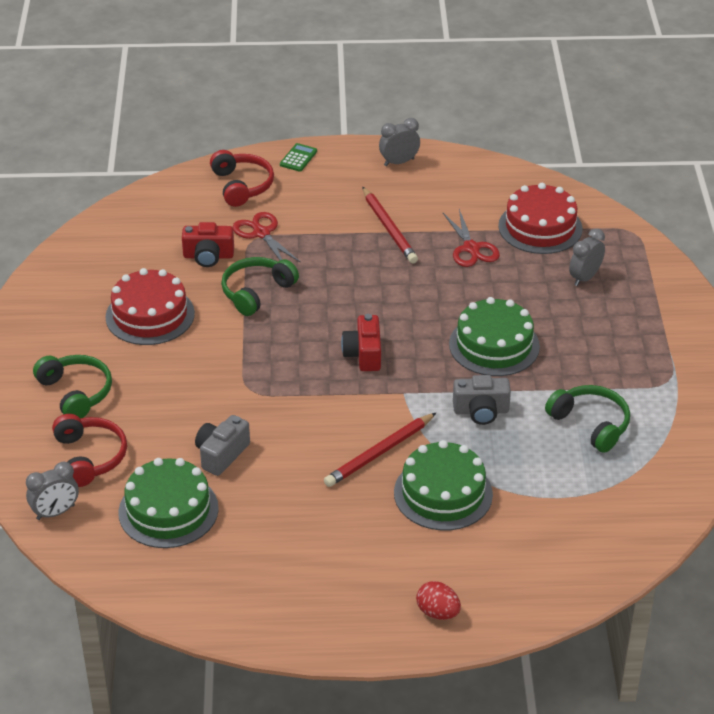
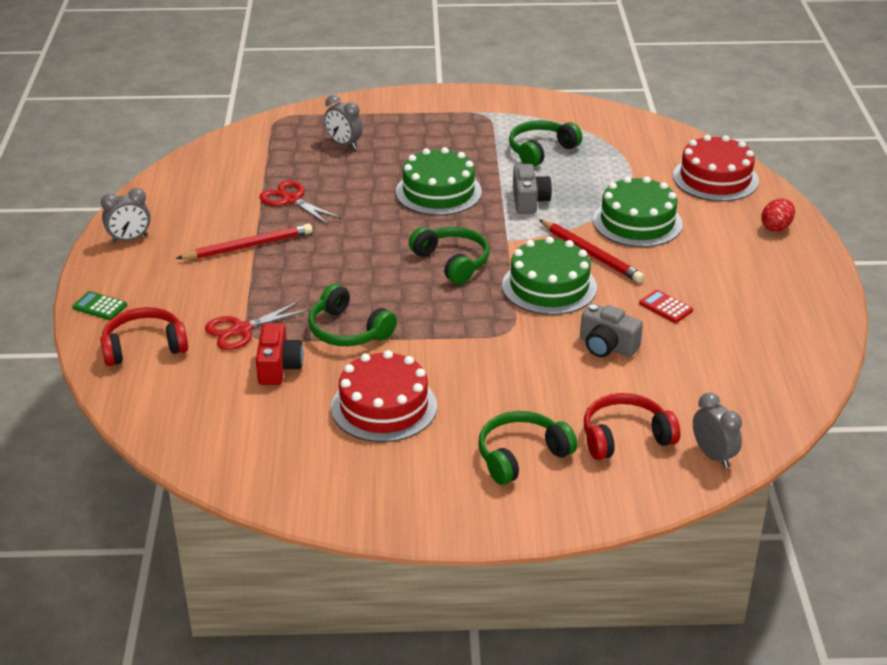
camera: 90 degrees left, 5 degrees down
(168, 510) = (692, 377): green cake -> green cake (549, 286)
(283, 502) = (665, 307): none -> red calculator
(363, 354) = (452, 262): red camera -> green headphones
(399, 162) = (129, 239): grey clock -> grey clock turned 90 degrees counterclockwise
(471, 248) = (291, 199): red scissors -> red scissors turned 120 degrees counterclockwise
(540, 227) = (263, 162): red cake -> red cake (715, 178)

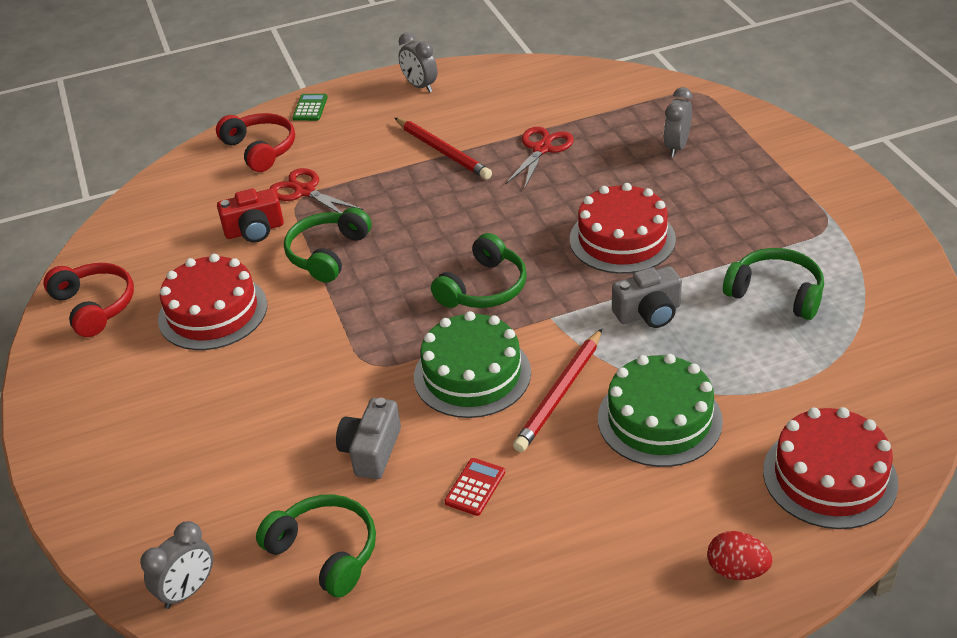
camera: 75 degrees right, 5 degrees up
(438, 192) = (622, 239): green cake -> red cake
(521, 456) = (156, 428): green headphones -> green headphones (325, 552)
(625, 437) = (205, 504): red headphones -> red headphones (94, 306)

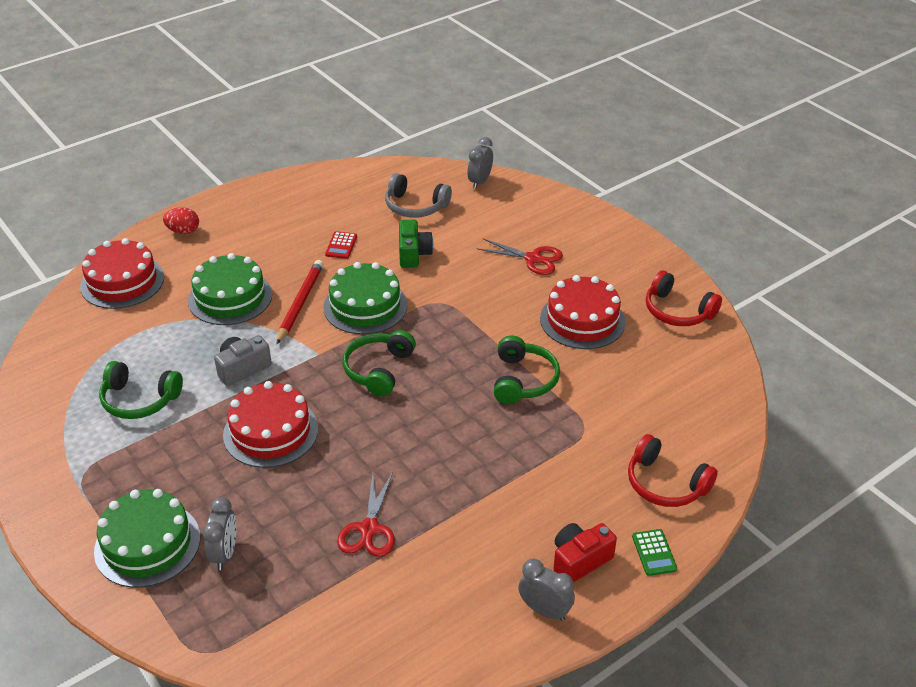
camera: 160 degrees right, 0 degrees up
(254, 230) = (602, 392): red camera -> red camera (579, 560)
(304, 191) = (585, 439): red scissors -> red scissors (533, 259)
(325, 552) = (415, 206): green headphones -> grey headphones
(371, 451) = (413, 254): grey camera -> green camera
(443, 151) = (472, 510): red pencil -> none
(749, 161) = (147, 544): none -> green cake

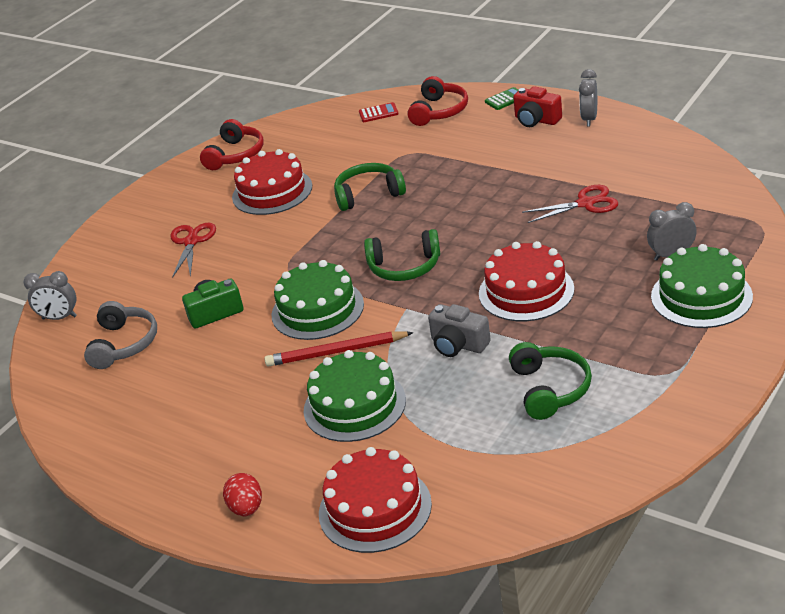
camera: 105 degrees left, 5 degrees down
(341, 246) = (221, 366): red calculator -> red calculator (378, 113)

